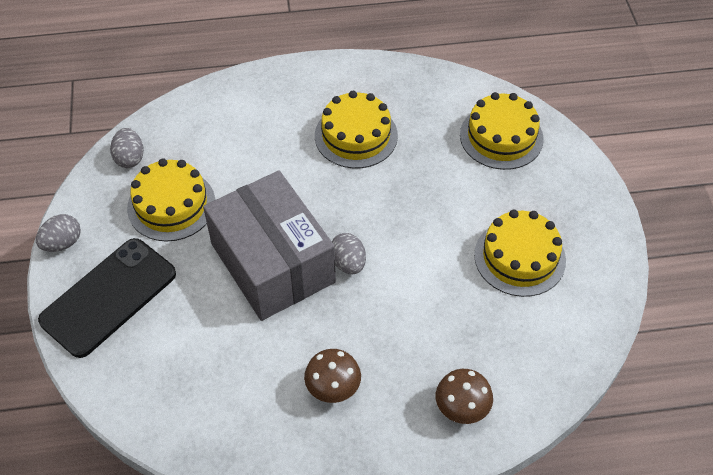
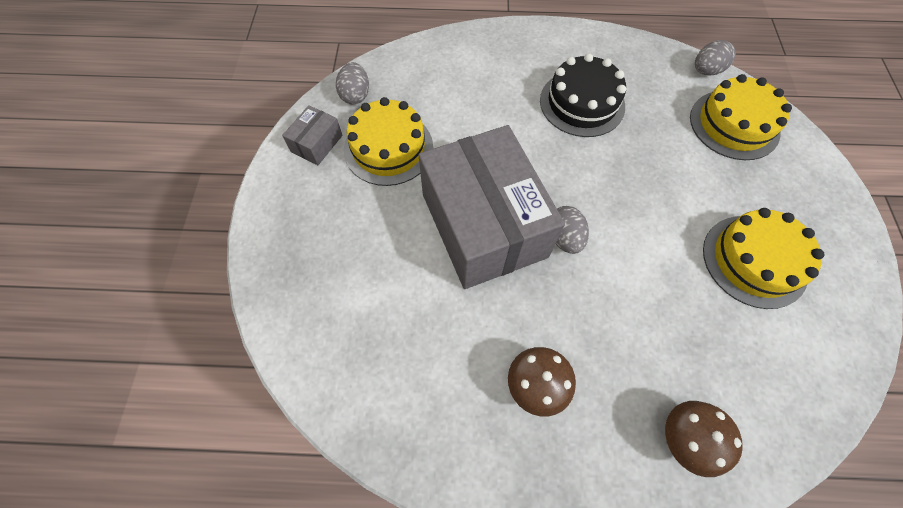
camera: 10 degrees right, 10 degrees up
(62, 243) = (275, 171): grey egg -> grey egg (705, 71)
(99, 211) = (317, 143): none -> grey box
(109, 297) = (310, 236): black phone -> none
(356, 136) = (582, 103): yellow cake -> black cake

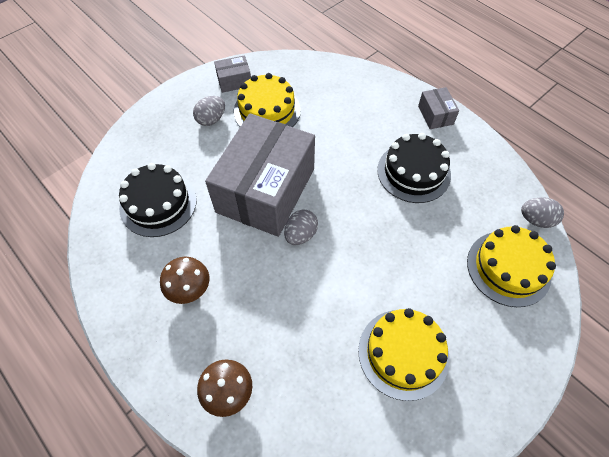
camera: 45 degrees right, 5 degrees down
(355, 95) = (284, 70): grey egg -> grey egg (211, 119)
(396, 334) = (158, 203): none -> black cake
(539, 40) = (435, 115): none -> grey box

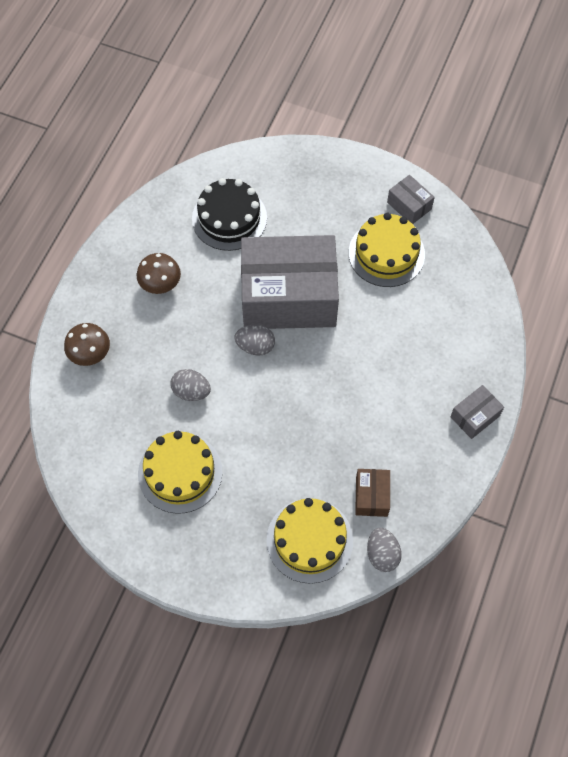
camera: 65 degrees right, 5 degrees up
(211, 119) = (347, 211): grey egg -> grey egg (191, 391)
(413, 172) = (381, 419): black cake -> none
(481, 206) = (371, 496): none -> brown box

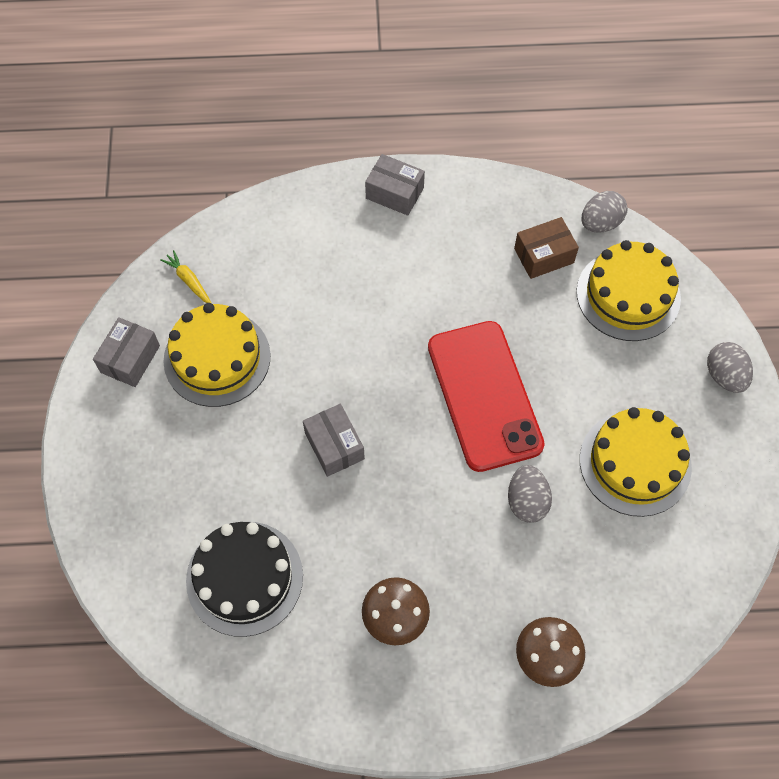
camera: 115 degrees left, 0 degrees up
(255, 346) = (425, 454): grey egg -> grey egg (724, 376)
(278, 401) = (484, 395): none -> red phone
(289, 296) = (334, 446): grey box -> grey box, size x0.41
(455, 257) = (189, 281): none -> yellow carrot

